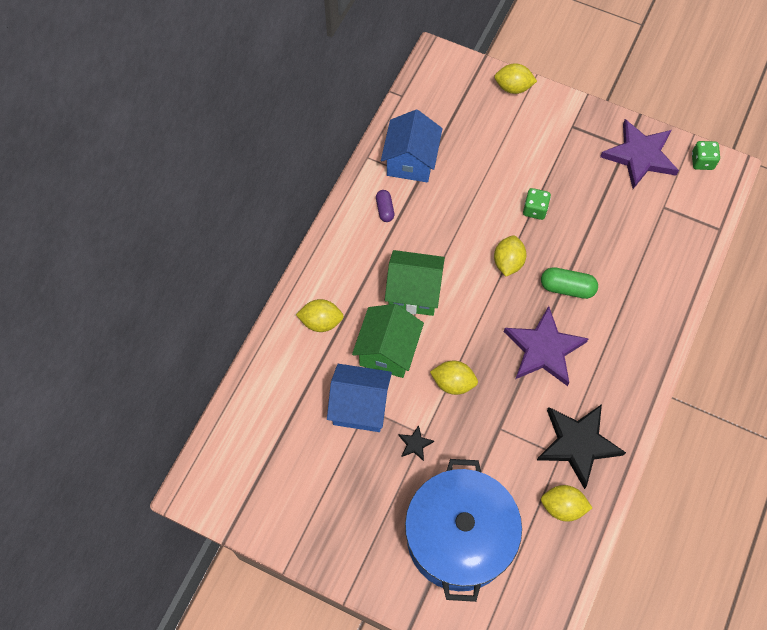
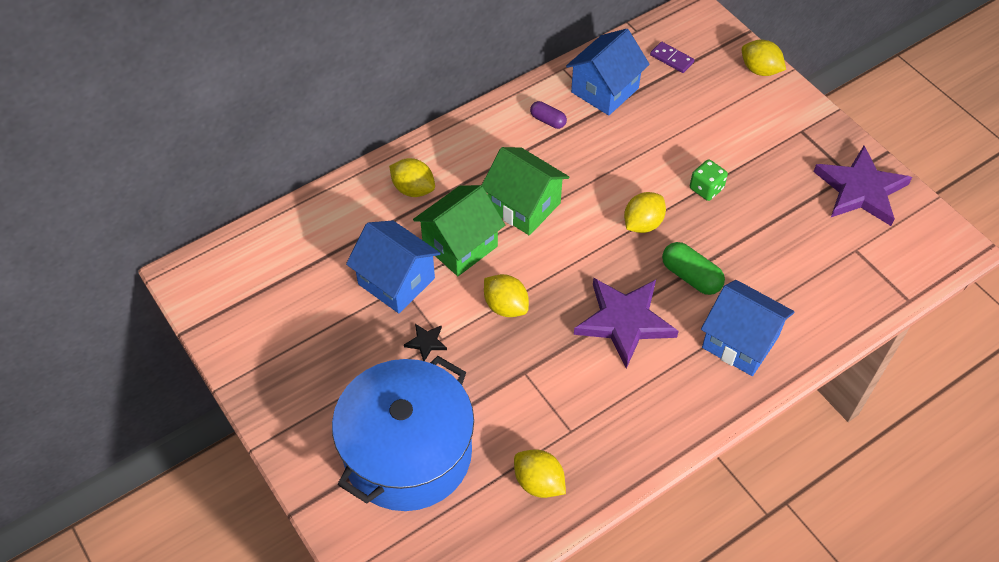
camera: 30 degrees right, 10 degrees down
(385, 209) = (548, 120): purple capsule -> purple capsule turned 75 degrees counterclockwise
(443, 109) = (671, 59): none -> purple domino
(578, 444) = (599, 430): black star -> none
(630, 322) = (740, 342): none -> blue house
(702, 161) = (931, 226): green dice -> none

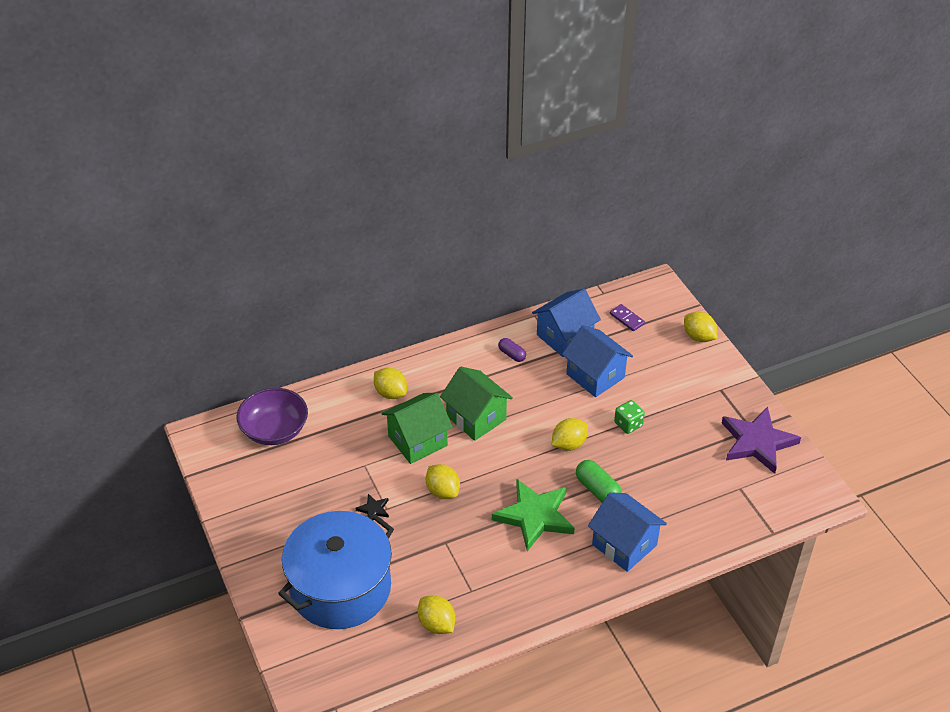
camera: 10 degrees right, 10 degrees down
(280, 257) = (274, 430): none -> purple bowl
(396, 281) = (361, 461): blue house -> blue house (595, 376)
(624, 321) = (535, 516): purple star -> green star

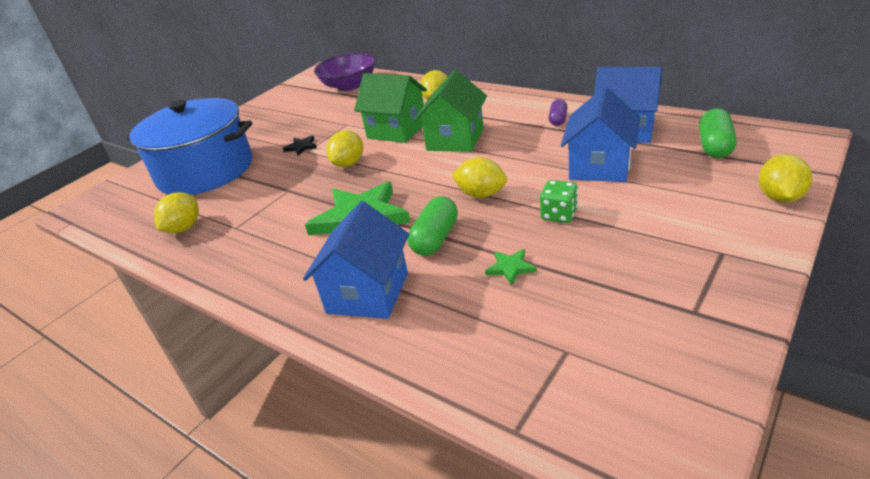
camera: 65 degrees right, 10 degrees down
(627, 319) = (714, 146): purple domino -> green capsule
(659, 472) = (510, 268): none -> green star
(757, 442) = (677, 329): purple star -> none

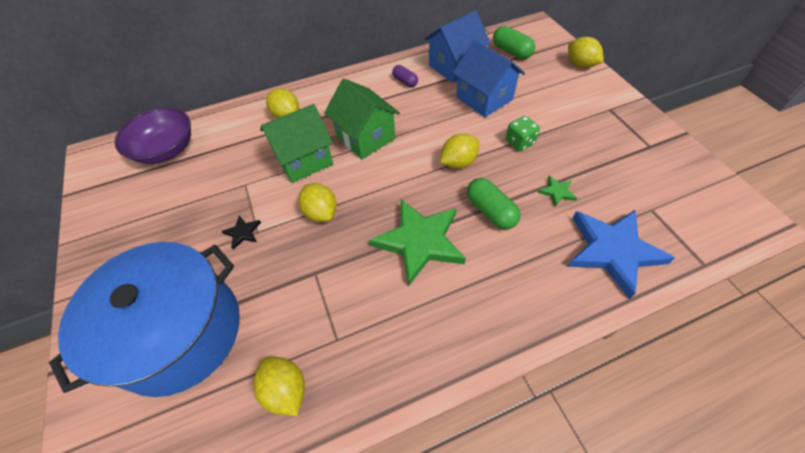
camera: 60 degrees left, 20 degrees up
(368, 293) = (525, 278): blue house -> none
(460, 340) = (612, 251): none -> blue star

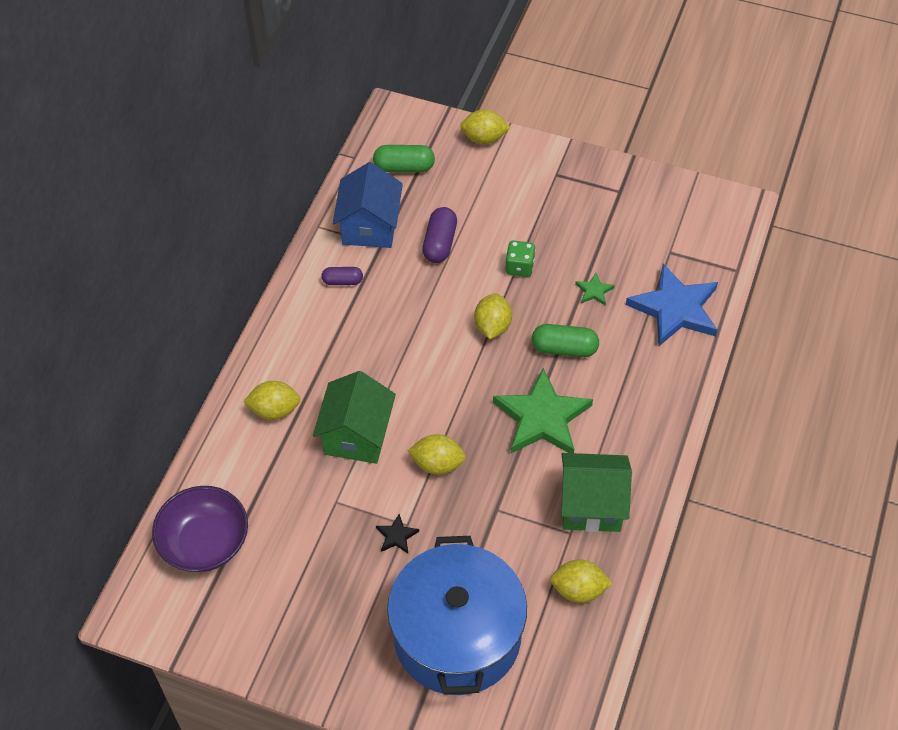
camera: 50 degrees left, 0 degrees up
(365, 137) = (383, 369): green house -> green house (591, 505)
(484, 98) = (440, 243): blue house -> purple capsule

